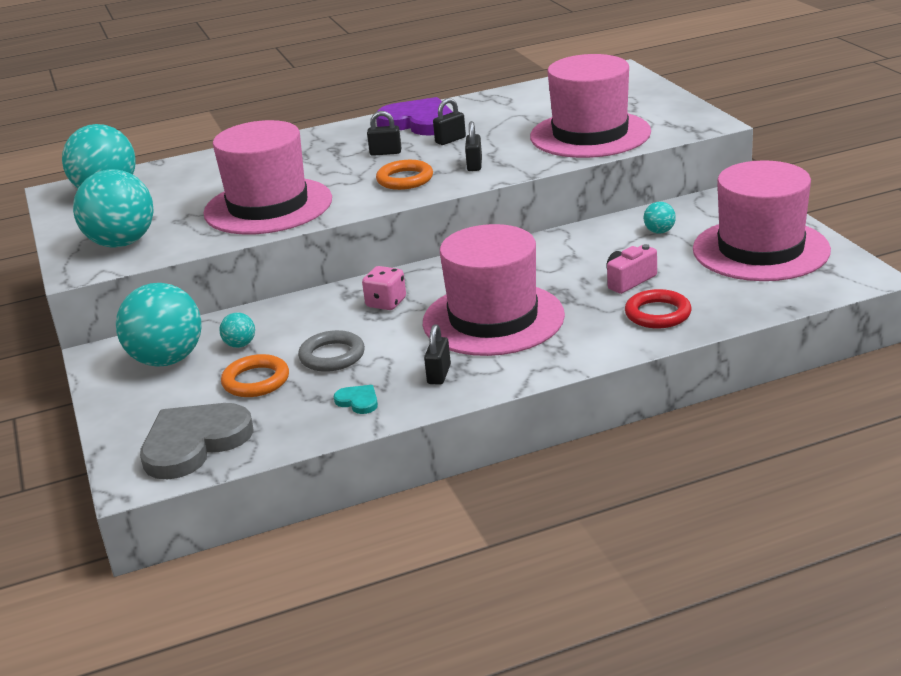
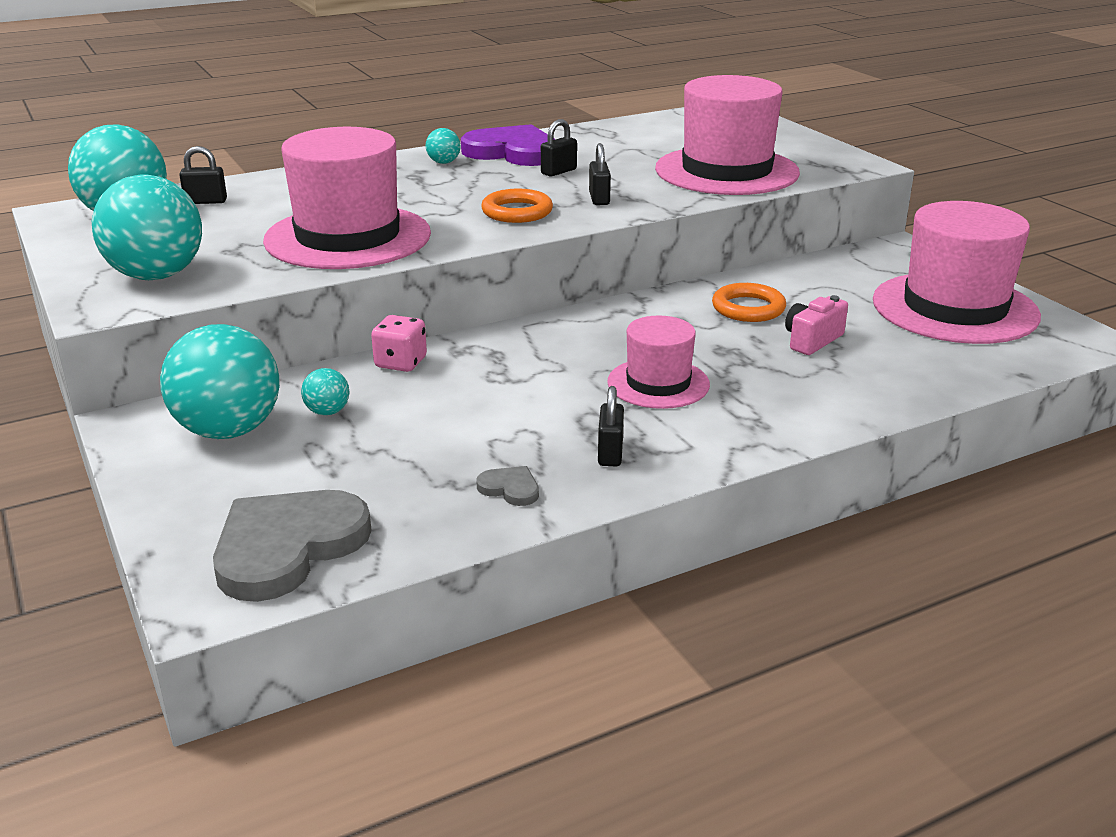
camera: 10 degrees left, 0 degrees up
(256, 381) = (360, 460): orange ring -> orange ring (748, 308)
(332, 356) = (458, 428): grey ring -> none
(358, 401) = (510, 488): turquoise heart -> grey heart
(385, 153) = (482, 182): black padlock -> black padlock (206, 201)
(386, 303) = (512, 362): pink dice -> pink dice (401, 363)
(493, 319) = (658, 383): pink hat -> pink hat, size x0.56
(658, 314) = (864, 380): red ring -> none
(659, 231) = (824, 285): turquoise ball -> turquoise ball (443, 162)

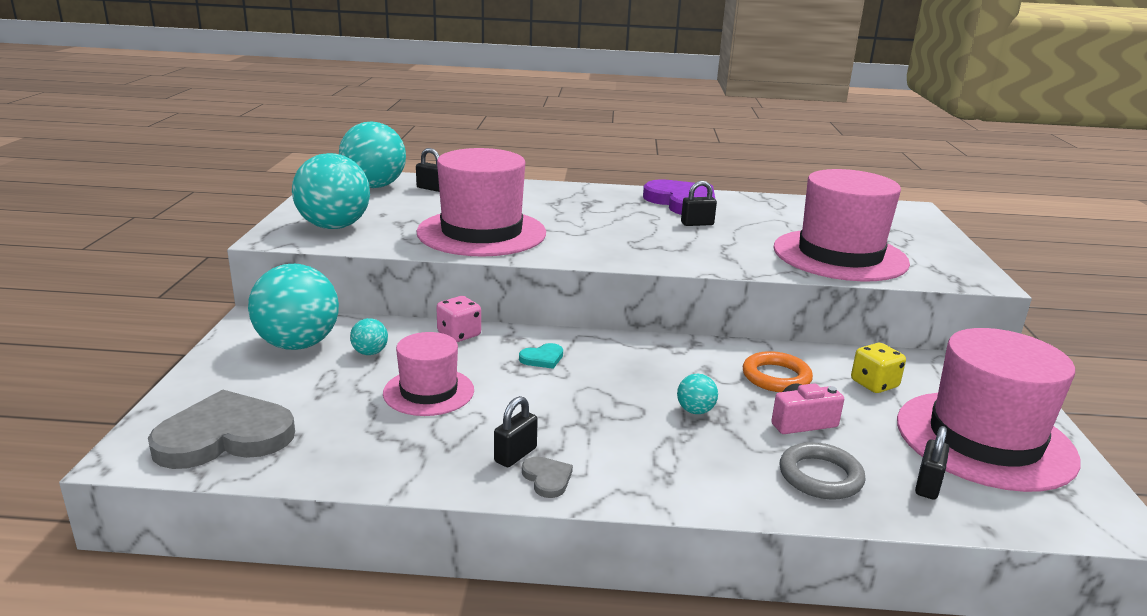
camera: 30 degrees right, 5 degrees down
(443, 162) = (621, 198): turquoise ball -> turquoise ball (695, 411)
(510, 488) = (411, 453): grey heart -> grey heart (547, 478)
(517, 212) = (623, 245): orange ring -> none
(519, 359) = (542, 358): none -> turquoise heart
(599, 199) = (700, 251): black padlock -> black padlock (927, 485)
(658, 383) = (623, 413): pink hat -> pink hat (429, 392)
(831, 289) = (874, 384): none -> yellow dice
(873, 379) = (820, 476): none -> grey ring

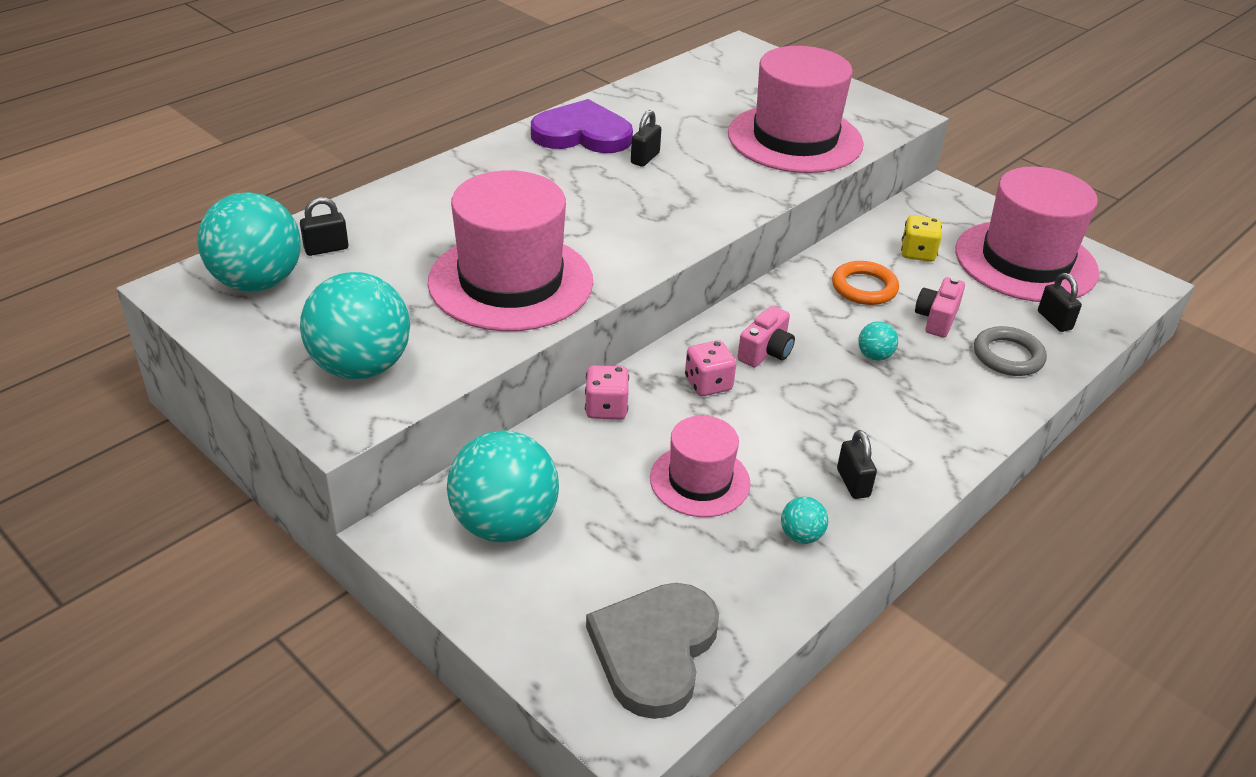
camera: 50 degrees left, 15 degrees up
(370, 353) = (580, 482): turquoise ball -> turquoise ball (801, 535)
(542, 358) = (708, 384): turquoise heart -> pink dice
(547, 478) = (901, 484): grey heart -> none
(617, 366) = (766, 352): none -> pink camera

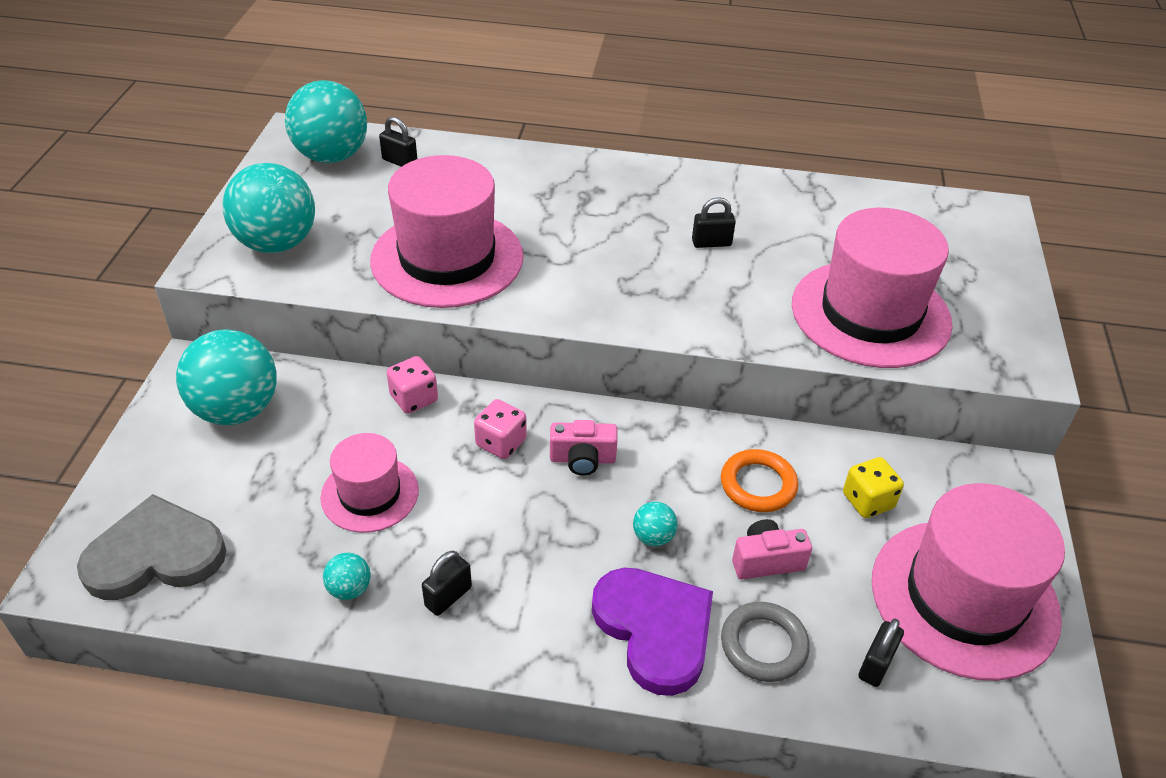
camera: 55 degrees right, 5 degrees up
(582, 134) = (704, 195): purple heart -> purple heart (655, 629)

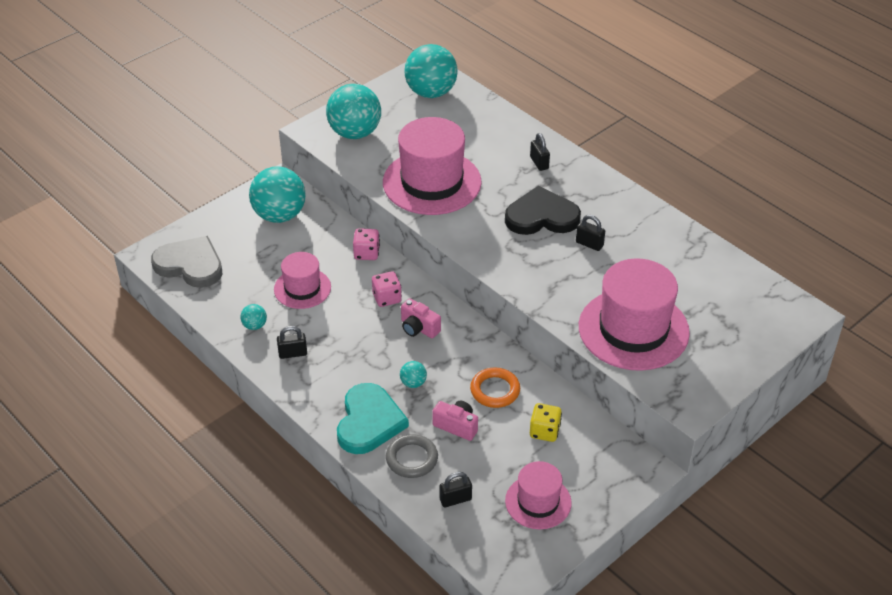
camera: 40 degrees right, 0 degrees up
(400, 162) = (464, 112): black padlock -> black padlock (539, 163)
(624, 237) = (541, 216): none -> black heart
(655, 629) = (369, 422): purple heart -> turquoise heart
(964, 598) = (538, 502): pink hat -> pink hat, size x0.56

